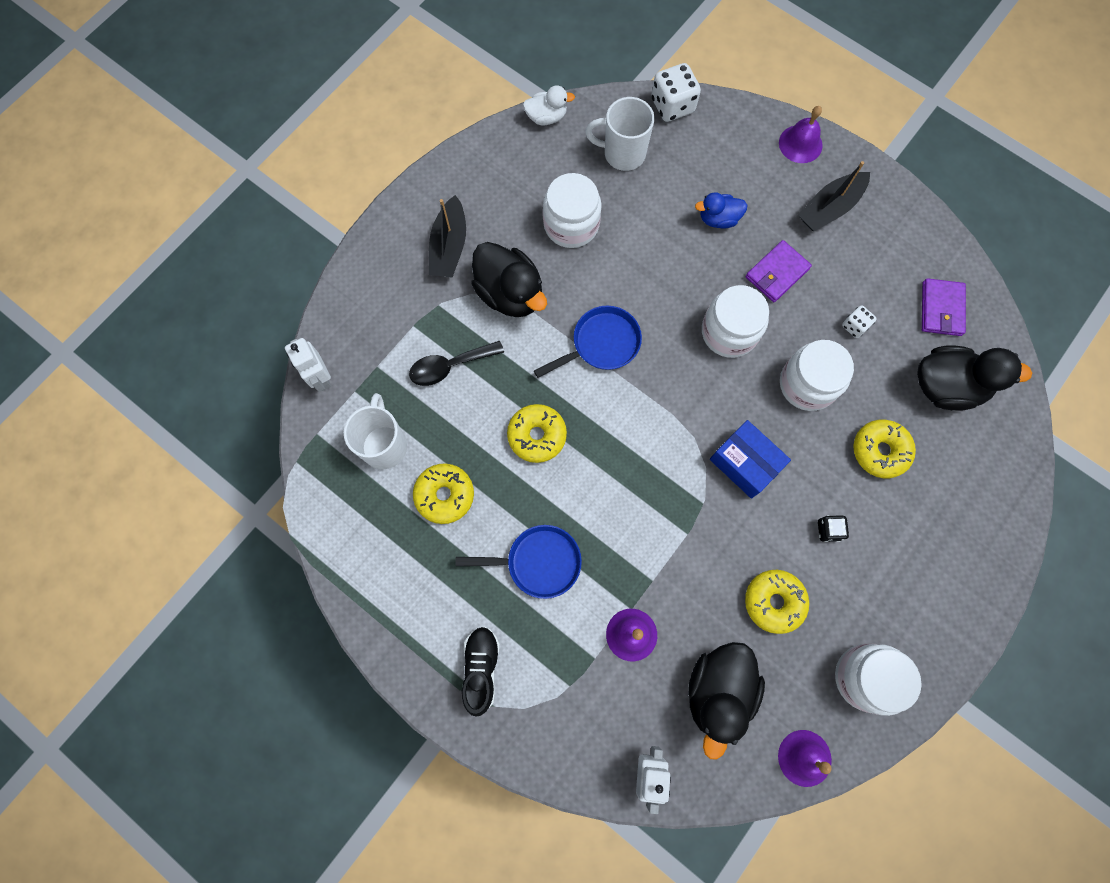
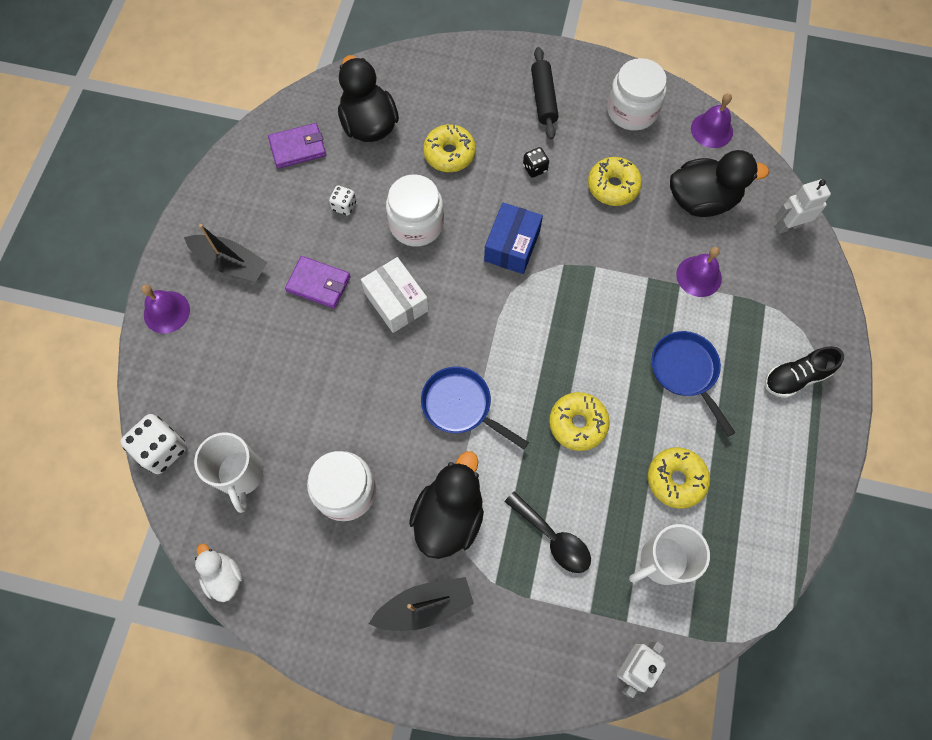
camera: 115 degrees left, 5 degrees down
(718, 219) = (281, 354): blue duck -> none
(729, 332) = (396, 302): white jar -> white box
(917, 584) = (543, 98): none -> black rolling pin

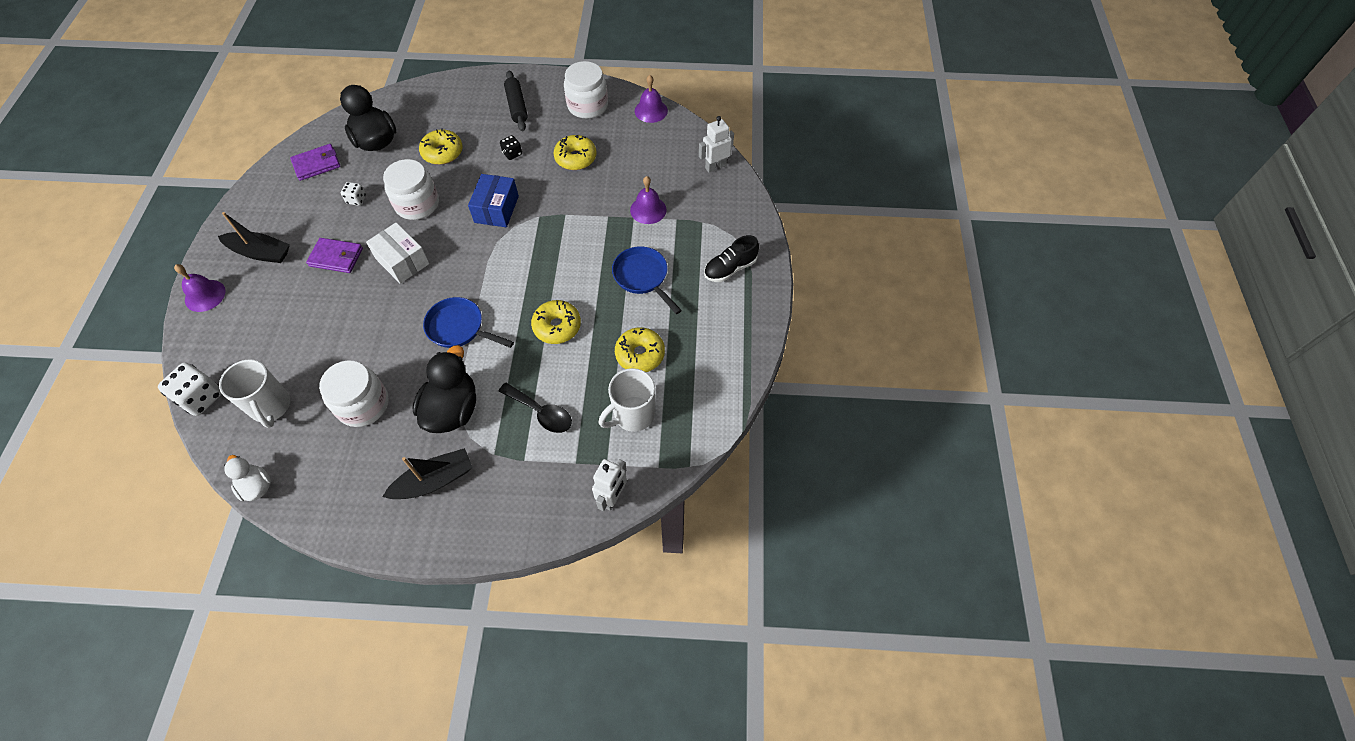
camera: 10 degrees left, 10 degrees down
(702, 200) = (646, 158): black duck -> none

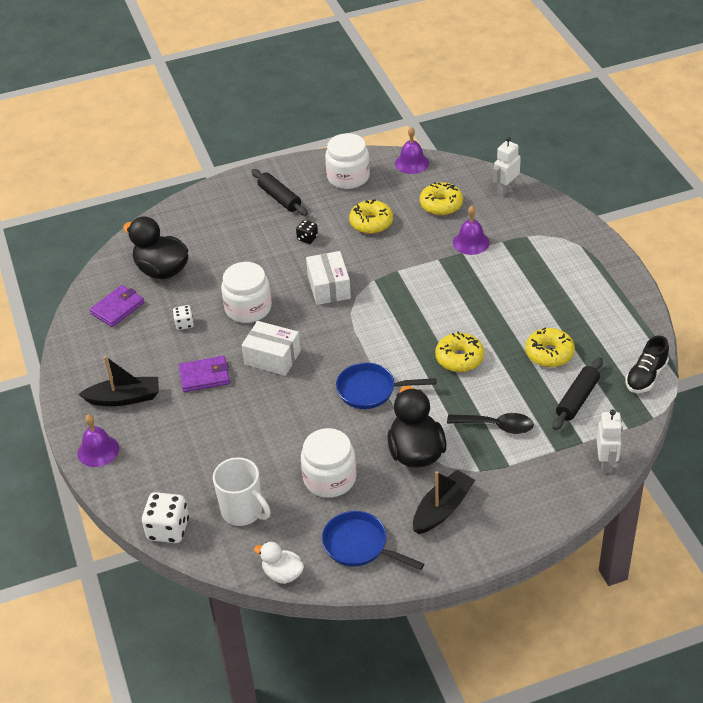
camera: 20 degrees left, 15 degrees down
(442, 152) = (238, 259): yellow donut -> yellow donut (441, 205)
(496, 209) = (329, 287): blue box -> white box
(632, 415) = (577, 399): white mug -> black rolling pin
(643, 277) = (506, 295): blue pan -> blue pan (359, 545)
(730, 268) = (578, 263): black shoe -> black shoe (646, 376)

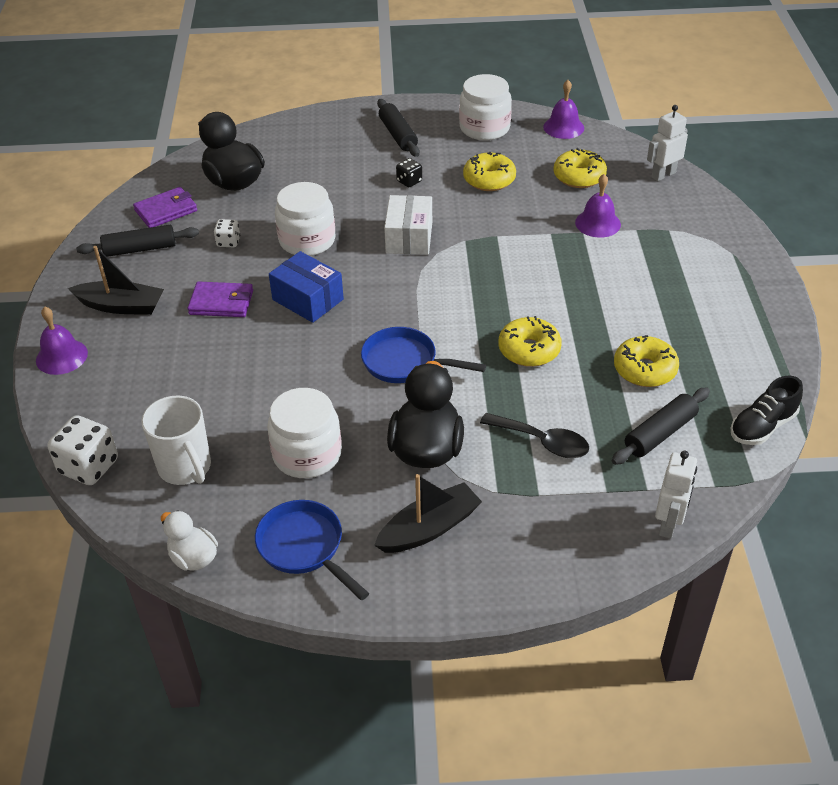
camera: 15 degrees right, 0 degrees up
(114, 347) = (140, 249): none -> black rolling pin
(272, 357) = (308, 299): white box -> blue box

